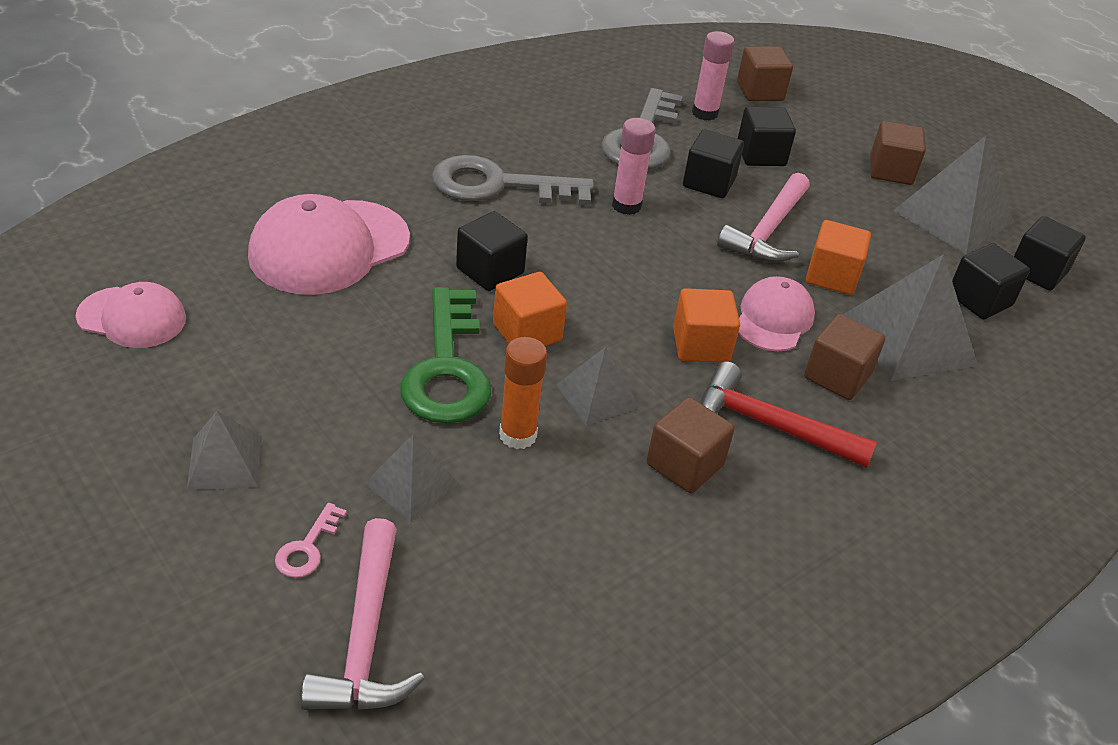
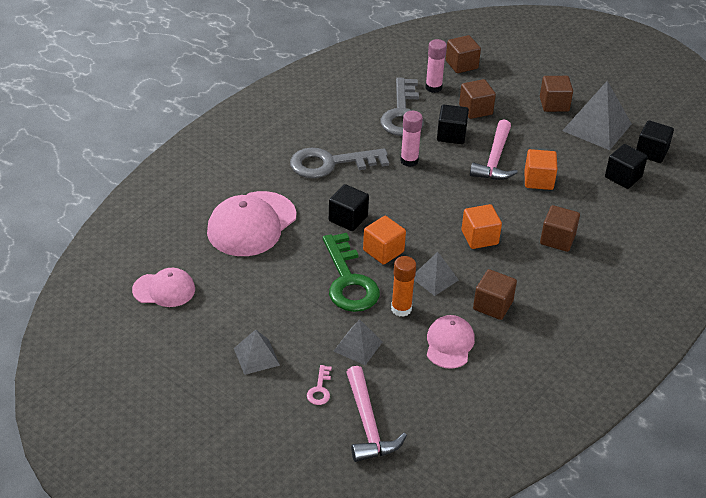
camera: 10 degrees left, 0 degrees up
(761, 155) = (475, 109): black cube -> brown cube
(769, 426) = (530, 275): red hammer -> none
(773, 319) = (514, 213): pink cap -> pink cap (449, 344)
(909, 339) = (590, 209): grey pyramid -> none

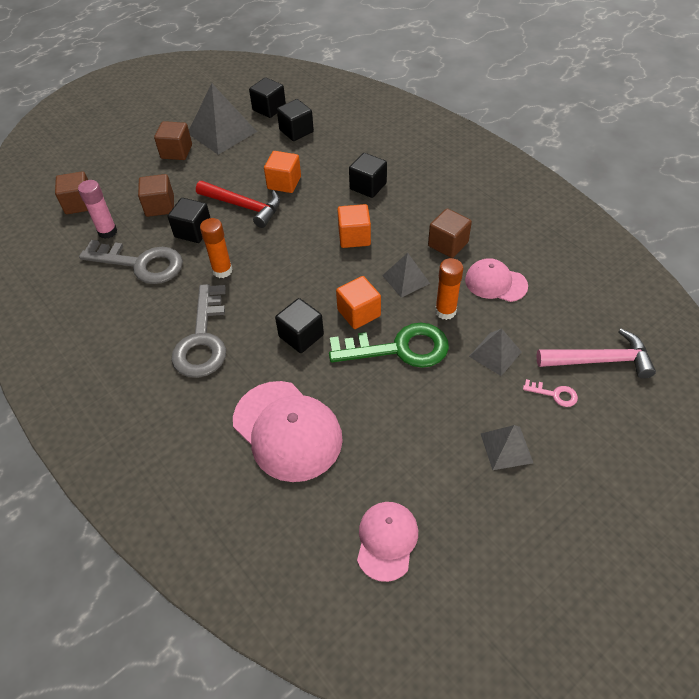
camera: 75 degrees left, 10 degrees up
(409, 161) = (222, 270): pink glue stick -> orange glue stick
(495, 160) = (244, 206): pink hammer -> red hammer
(557, 239) = (368, 186): brown cube -> black cube

